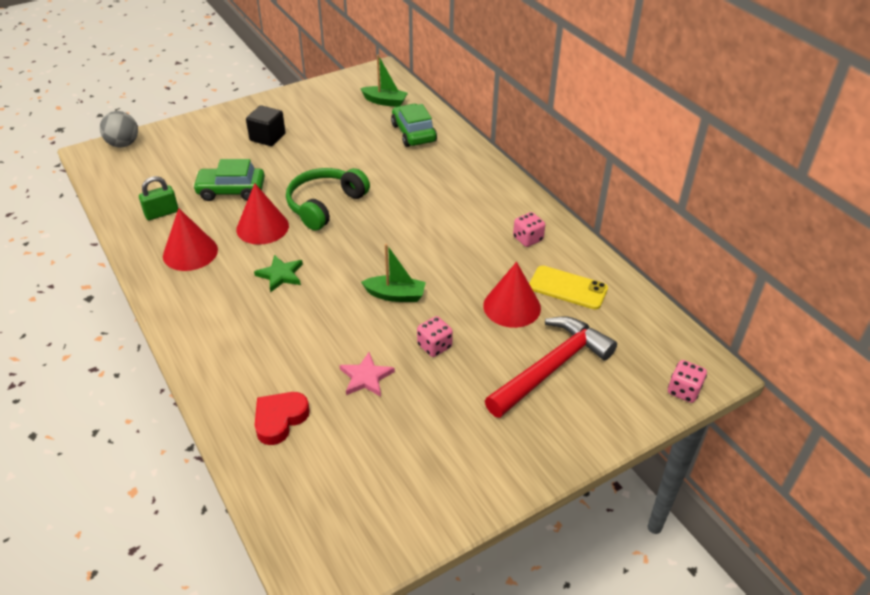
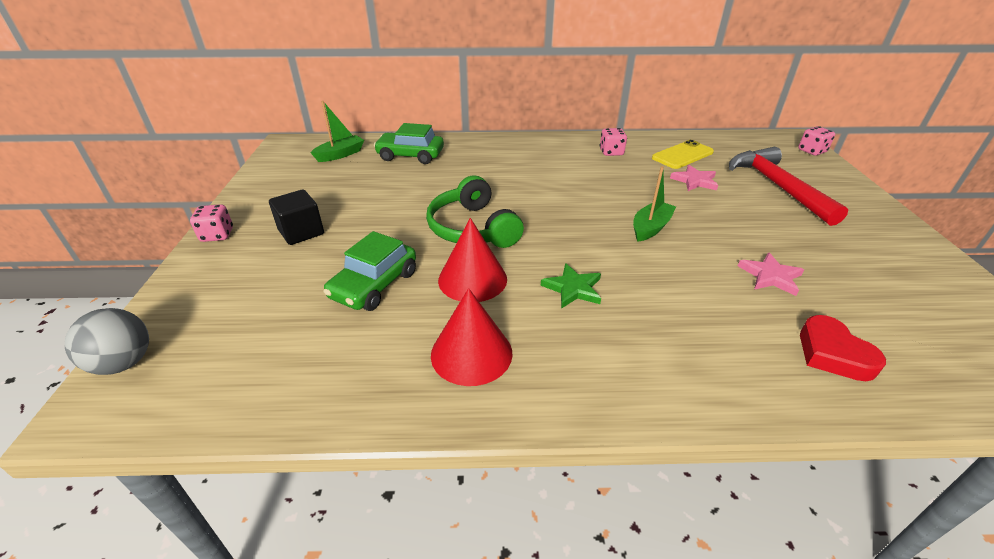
camera: 60 degrees left, 5 degrees down
(161, 213) = (354, 361): green padlock -> none
(434, 346) = (734, 228): pink dice -> pink dice (217, 235)
(512, 306) = (694, 181): red cone -> pink star

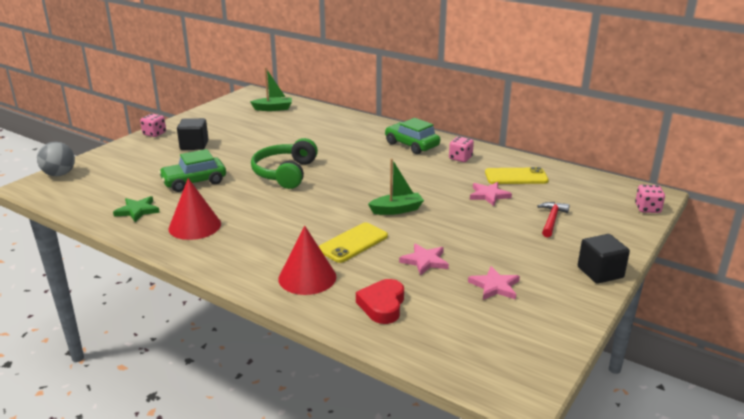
camera: 35 degrees right, 10 degrees down
(410, 155) = (314, 121): green car -> green car (411, 145)
(472, 279) = (245, 197): red cone -> red cone (307, 277)
(573, 288) = (290, 221): green star -> green star (137, 211)
(678, 287) = (353, 243): none -> yellow phone
(777, 186) = (551, 220): red hammer -> red hammer, size x0.50
(864, 275) = (495, 286): none -> pink star
(893, 222) = (600, 272): none -> black cube

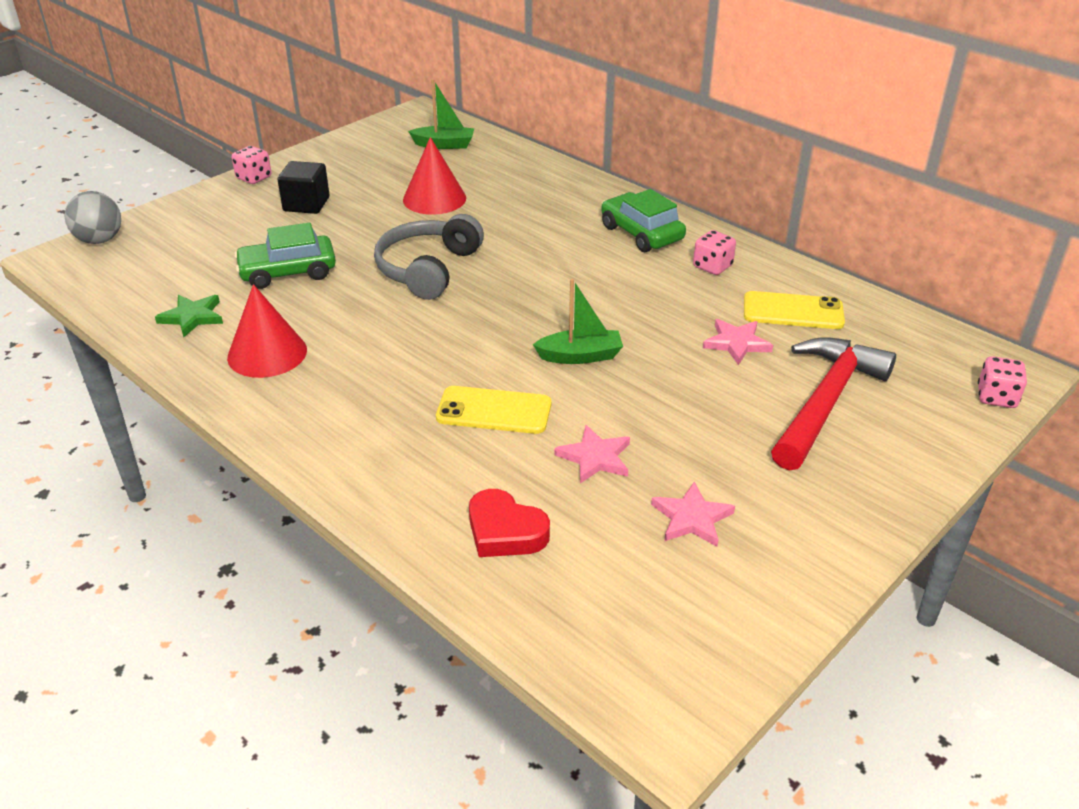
camera: 10 degrees right, 10 degrees up
(285, 173) = (428, 269): green headphones -> grey headphones
(307, 277) = (406, 466): red cone -> red cone (434, 199)
(353, 243) = (494, 411): yellow phone -> yellow phone turned 45 degrees clockwise
(382, 305) = (505, 531): red heart -> red heart turned 75 degrees counterclockwise
(551, 220) = (825, 401): red hammer -> red hammer, size x1.99
(600, 272) = (873, 513): black cube -> none

